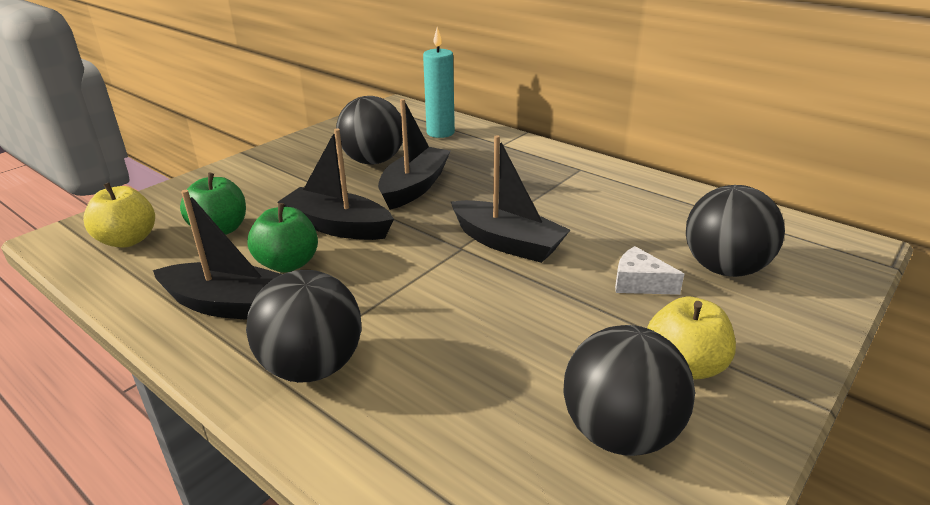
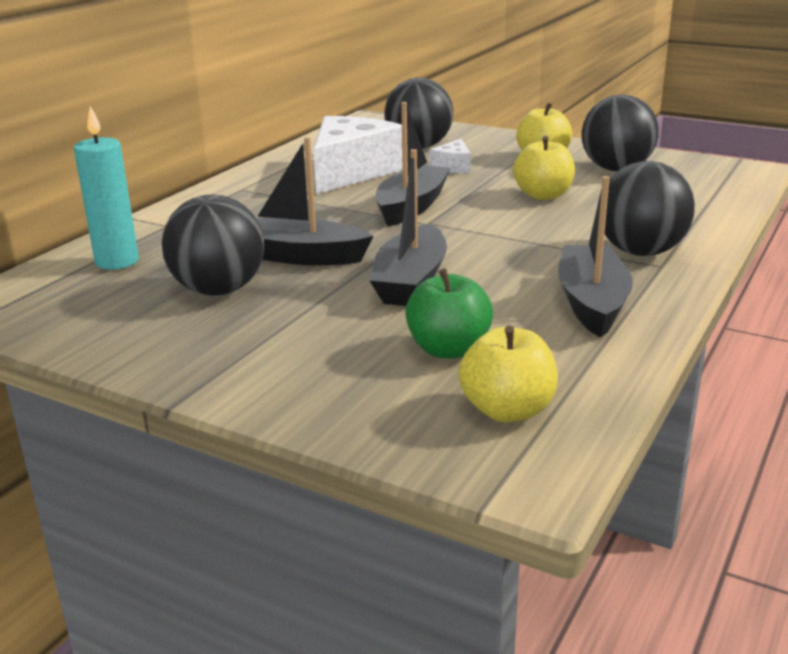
camera: 100 degrees left, 5 degrees down
(288, 264) = (501, 291): green apple -> none
(518, 333) = (543, 195): none -> yellow apple
(624, 219) = (351, 172): none -> white cheese

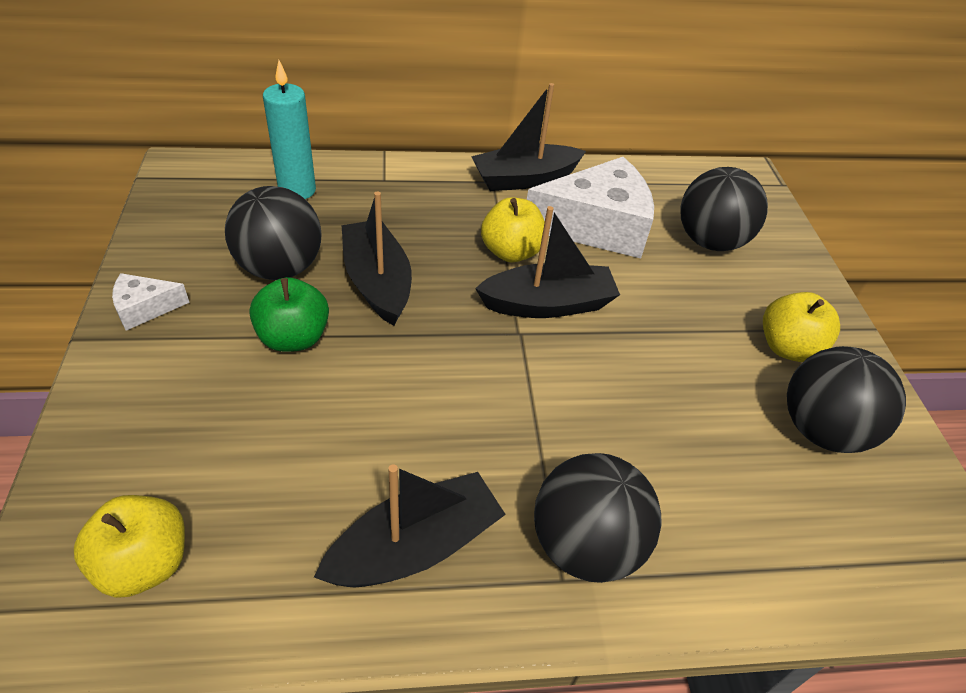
camera: 50 degrees right, 20 degrees up
(411, 281) = (374, 379): black boat -> black boat (524, 179)
(448, 349) = (246, 467): green apple -> green apple (293, 338)
(453, 167) = (682, 289): white cheese -> white cheese (145, 308)
(543, 195) = (672, 393): yellow apple -> yellow apple (511, 252)

